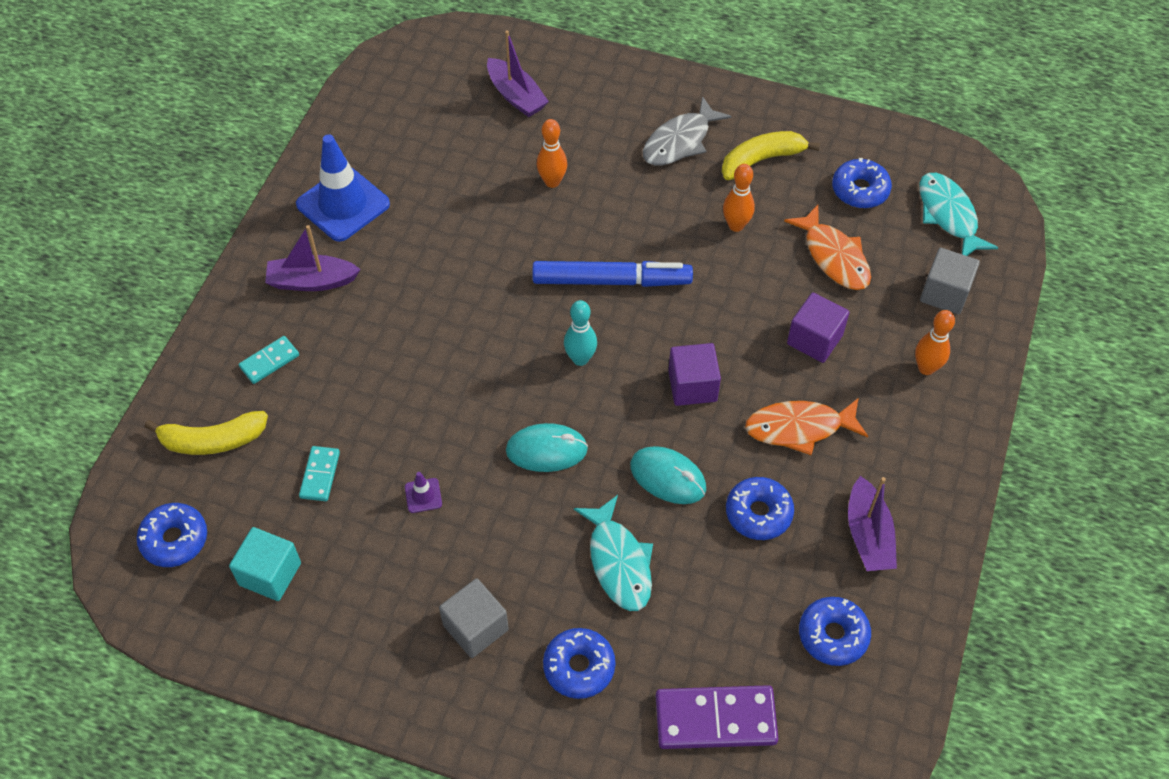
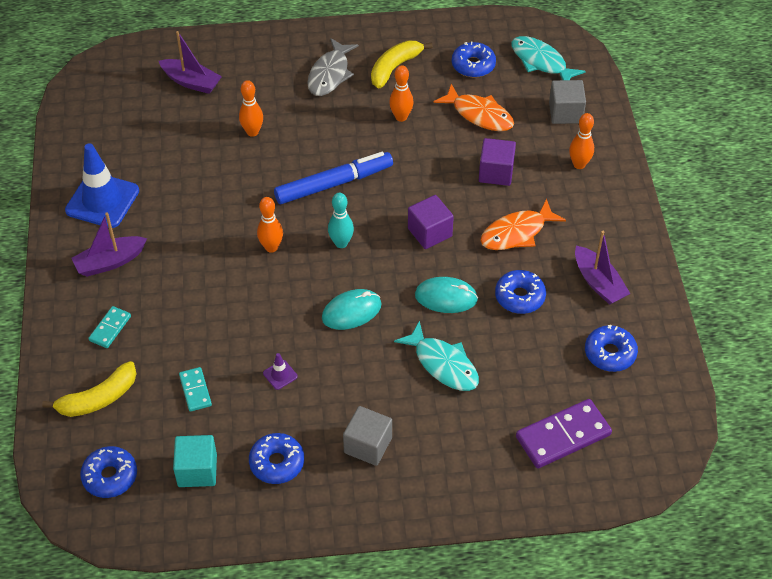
camera: 25 degrees left, 5 degrees down
(497, 333) = (271, 247): none -> orange bowling pin
(579, 667) = (454, 441): blue donut -> blue donut (277, 463)

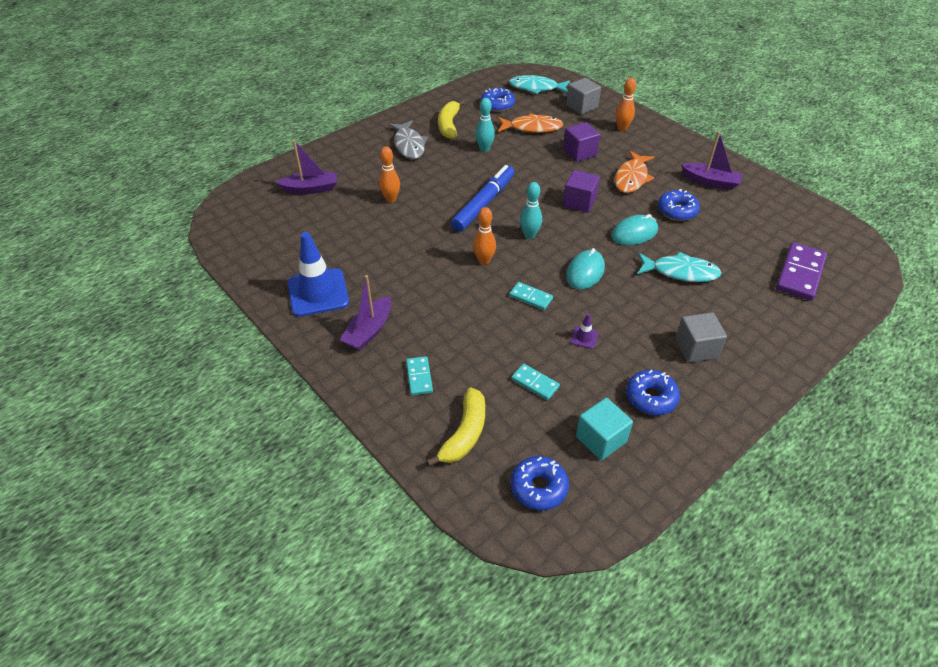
camera: 35 degrees left, 5 degrees down
(275, 309) = (531, 297): none -> turquoise domino
(401, 117) = (484, 149): orange bowling pin -> turquoise bowling pin
(610, 353) = (765, 215): blue donut -> none

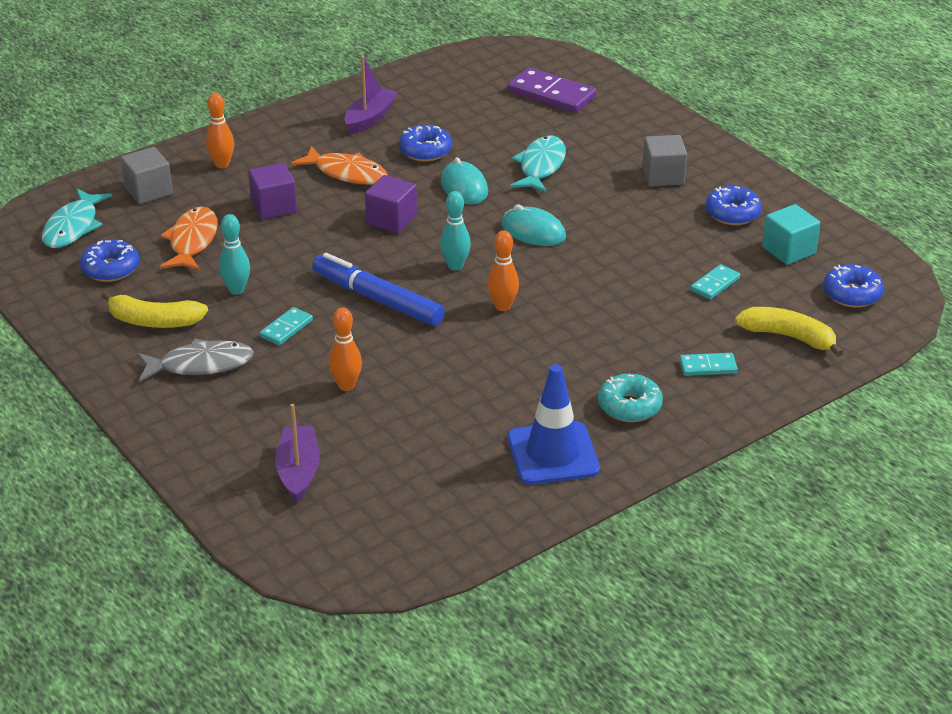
camera: 85 degrees left, 10 degrees down
(369, 331) = (629, 406): purple boat -> turquoise donut
(531, 297) = (576, 275): turquoise domino -> turquoise domino (286, 328)
(584, 337) = (645, 244): purple traffic cone -> none

